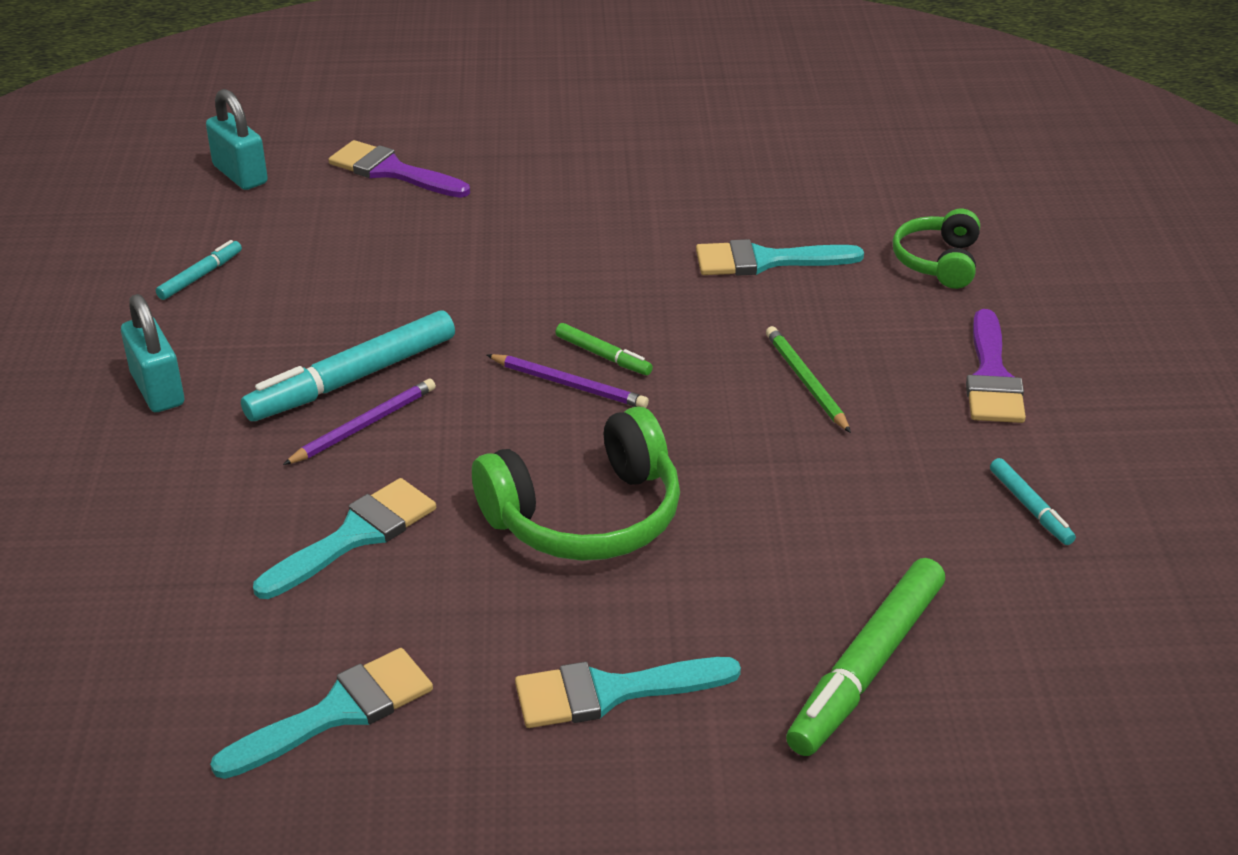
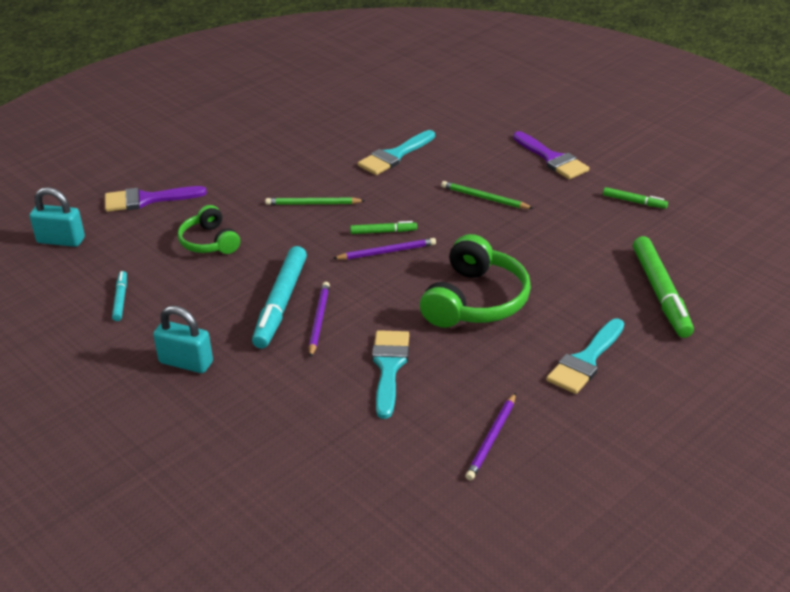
camera: 40 degrees left, 0 degrees up
(337, 712) = (492, 439): turquoise brush -> purple pencil
(569, 273) = (313, 204): none -> green pencil
(938, 262) = (467, 122): green headphones -> green headphones (209, 242)
(1030, 507) = (634, 202): turquoise marker -> green marker

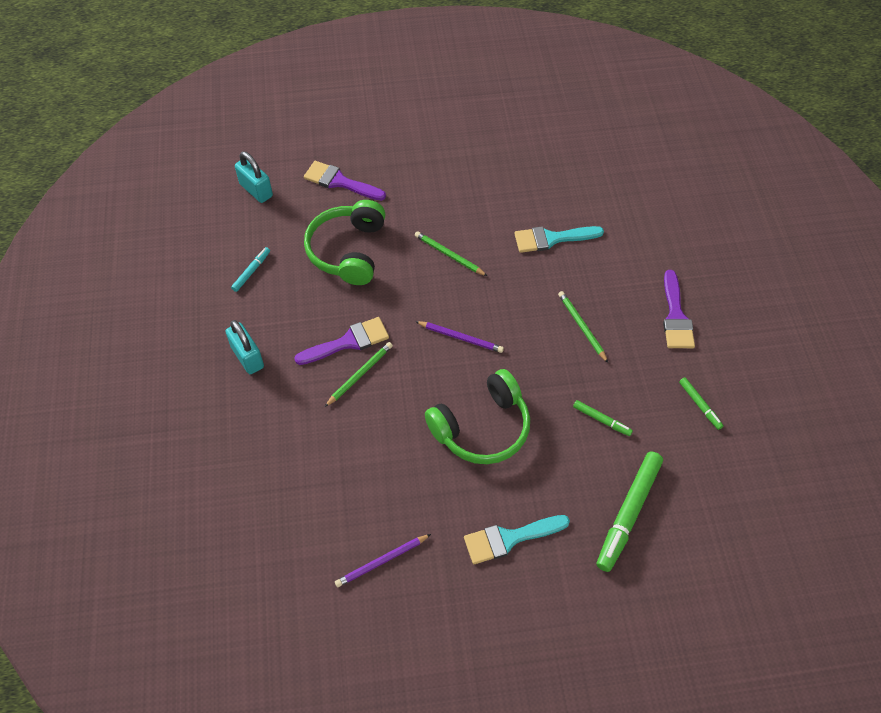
camera: 35 degrees right, 20 degrees up
(209, 242) = (348, 251): green headphones -> green headphones, size x1.65
(281, 303) = (348, 342): turquoise marker -> purple brush
(318, 320) = (360, 374): purple pencil -> green pencil
(383, 232) = (475, 315): green marker -> green marker (601, 420)
(389, 367) = (369, 450): turquoise brush -> none

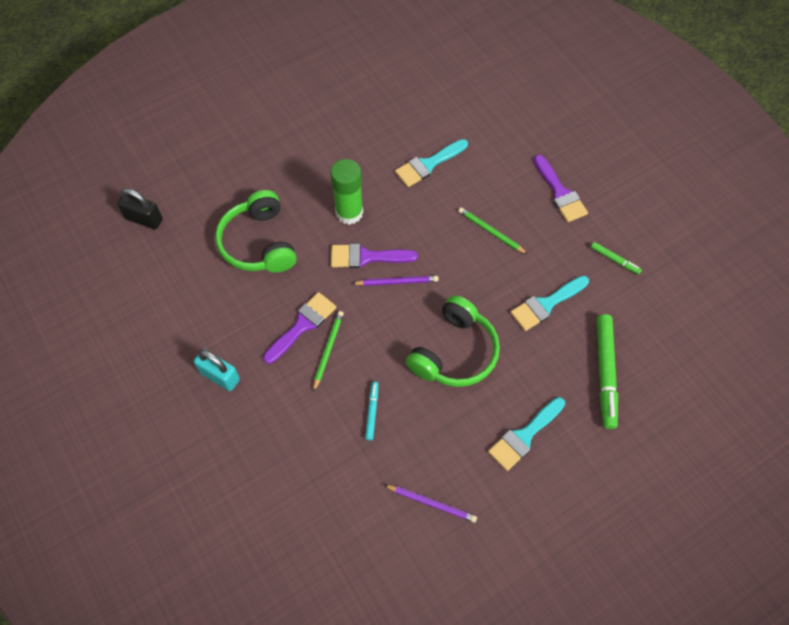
camera: 25 degrees left, 5 degrees up
(251, 271) = (181, 296): turquoise marker -> turquoise marker (372, 412)
(256, 190) = (144, 219): turquoise padlock -> black padlock
(339, 182) = (217, 182): purple brush -> purple brush (366, 257)
(382, 561) = (432, 503): purple pencil -> purple pencil turned 105 degrees counterclockwise
(449, 255) = (349, 212): green pencil -> green glue stick
(601, 420) = (546, 304): green marker -> turquoise brush

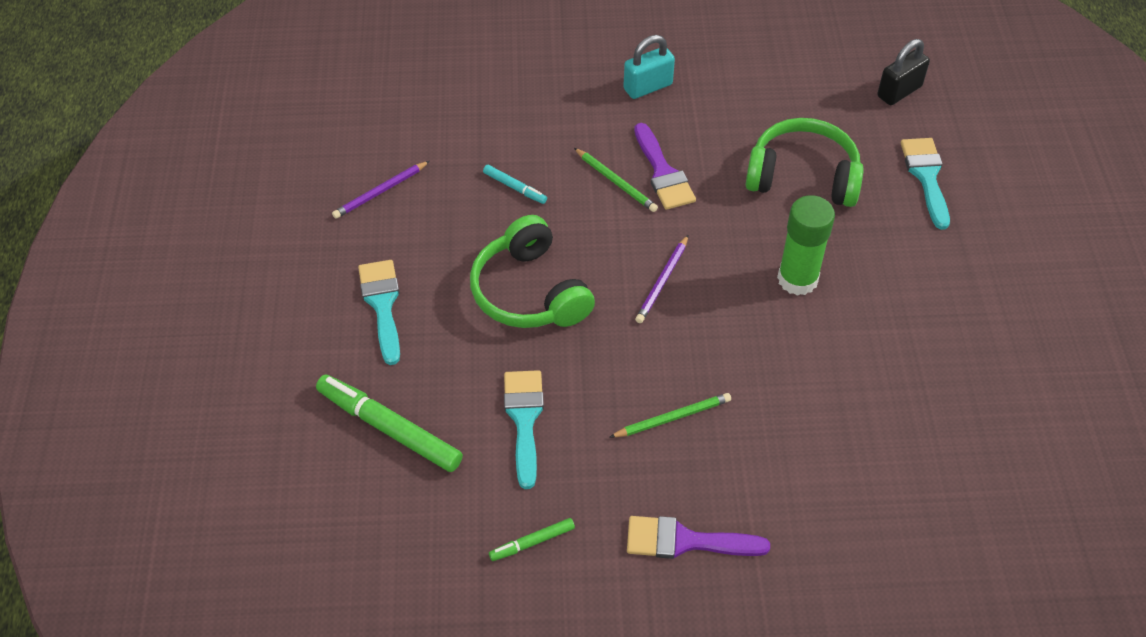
camera: 120 degrees right, 10 degrees down
(366, 257) = (718, 267): purple brush -> none
(428, 165) = (830, 402): turquoise brush -> turquoise brush (926, 176)

